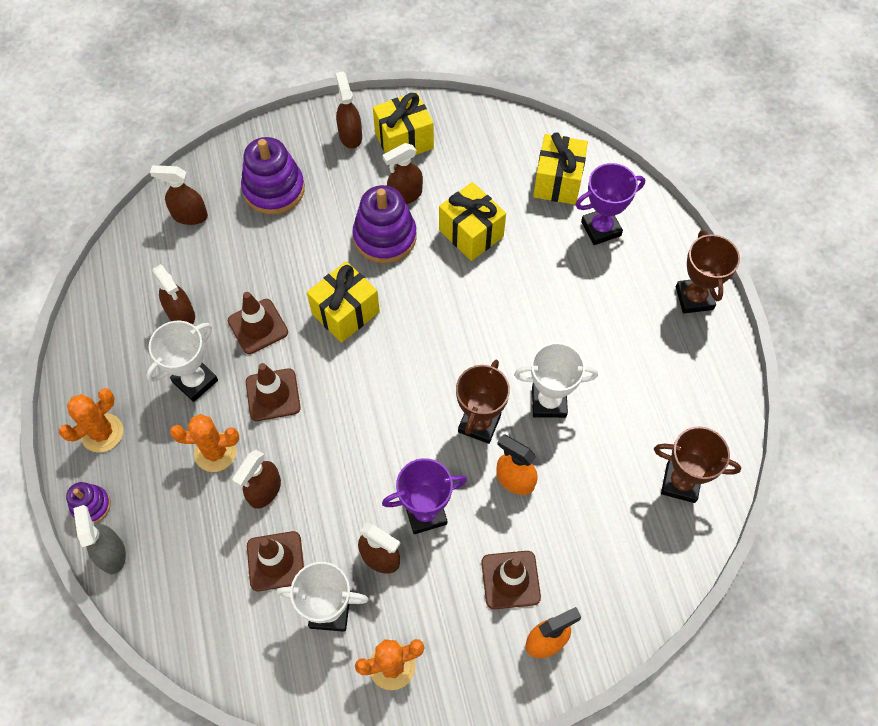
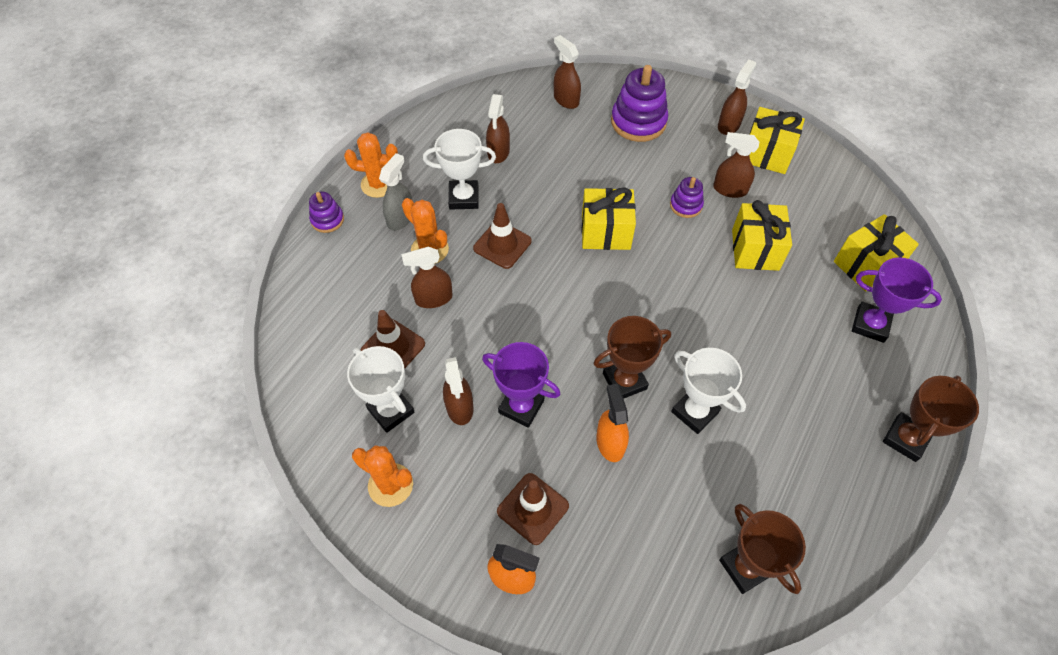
camera: 45 degrees right, 5 degrees down
(112, 553) = (308, 257): grey spray bottle -> grey spray bottle (400, 218)
(258, 326) = (538, 196): brown traffic cone -> none
(385, 237) = (686, 205): purple stacking toy -> purple stacking toy, size x0.54

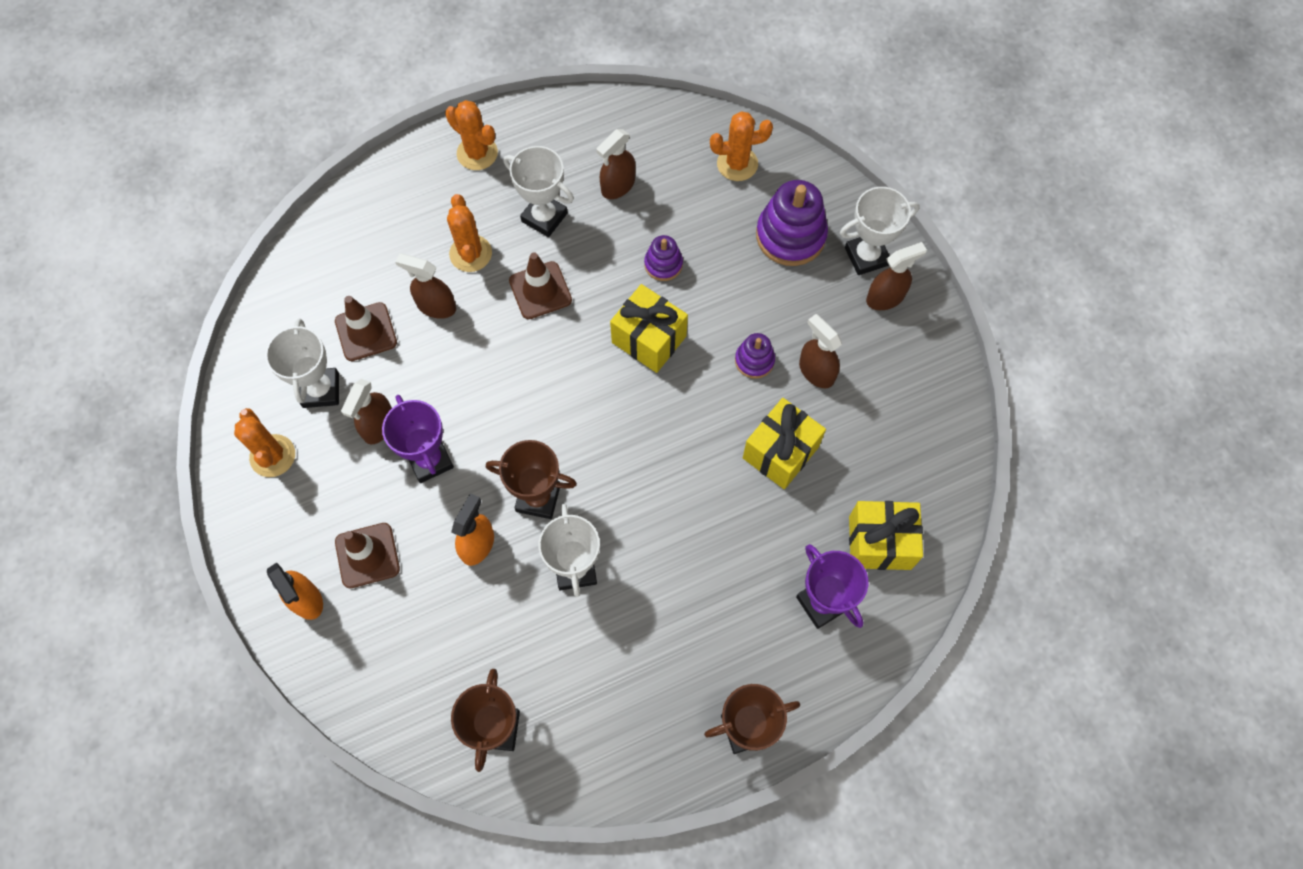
camera: 35 degrees right, 10 degrees up
(327, 220) = (404, 164): purple stacking toy -> purple stacking toy (663, 264)
(400, 218) = (470, 203): grey spray bottle -> none
(566, 99) = (737, 164): brown spray bottle -> orange cactus
(695, 109) = (866, 256): none -> white trophy
(766, 154) = (894, 357): yellow gift -> none

